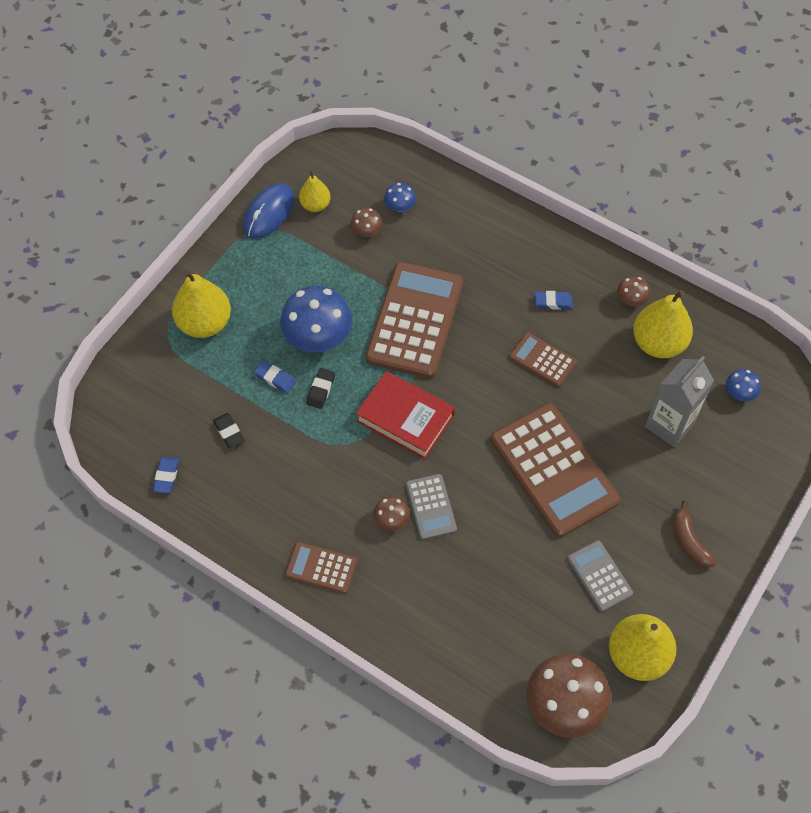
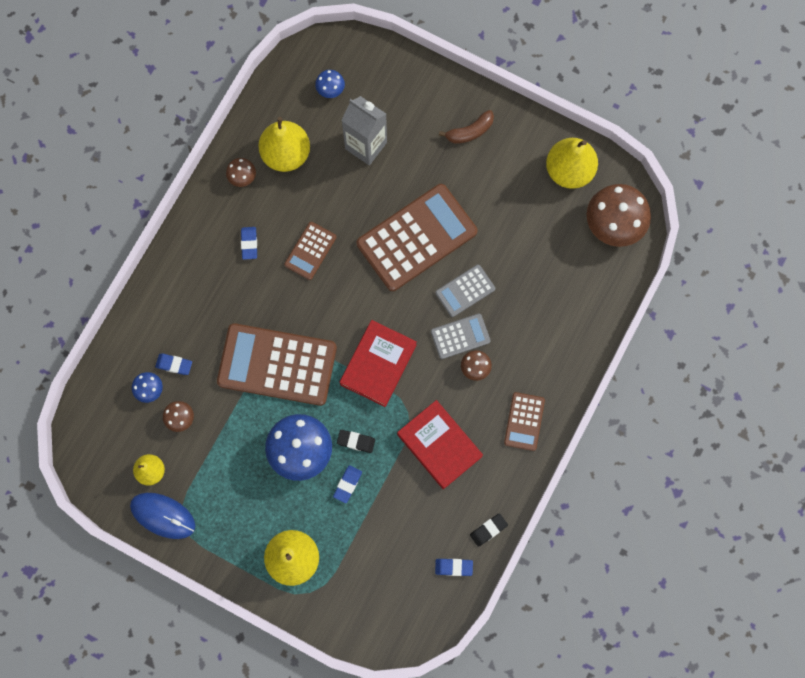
camera: 95 degrees left, 15 degrees up
(229, 432) = (405, 518): black eraser -> black eraser (488, 530)
(305, 473) = (439, 445): none -> red book
(424, 229) = (174, 365): none -> blue eraser
(599, 576) = (507, 200): grey calculator -> grey calculator (465, 291)

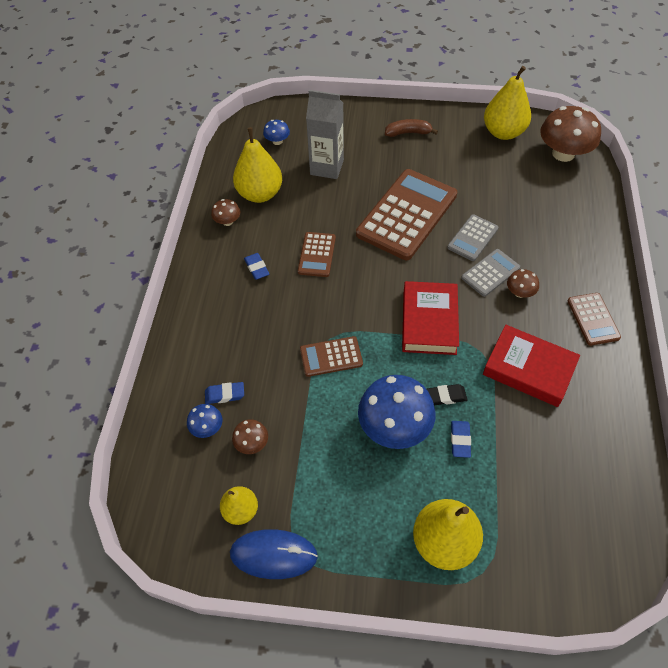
camera: 20 degrees left, 20 degrees down
(277, 365) = (331, 357): brown calculator -> brown calculator, size x0.49
(453, 567) = (617, 479): blue eraser -> none
(470, 131) = (408, 133): brown banana -> brown banana turned 135 degrees counterclockwise
(488, 530) = (626, 428): black eraser -> none

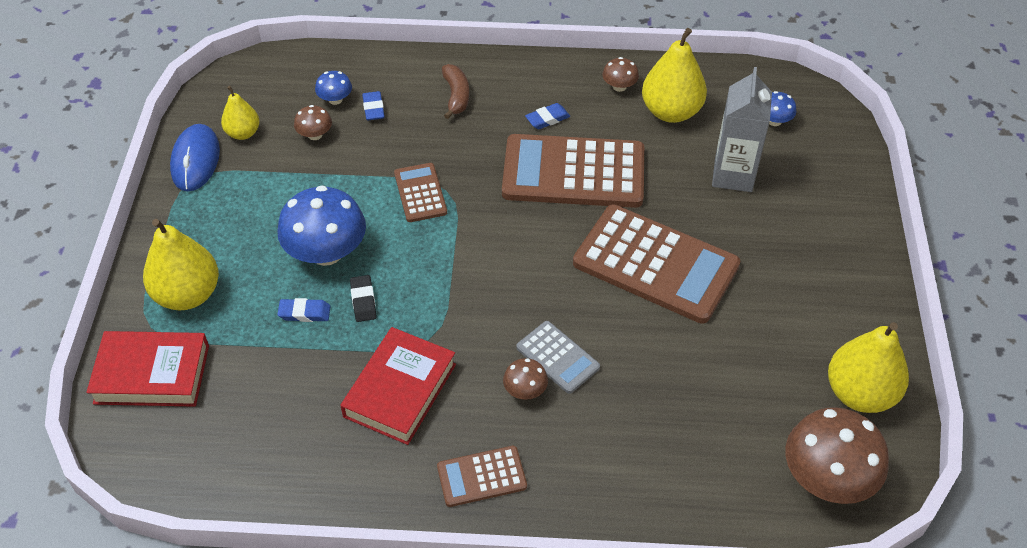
camera: 85 degrees right, 5 degrees down
(317, 255) = (573, 173): brown calculator -> brown calculator, size x2.04
(408, 133) = (827, 266): brown banana -> brown banana (456, 96)
(429, 322) = (472, 286): red book -> red book (152, 374)
(473, 238) = (620, 340): grey calculator -> none

